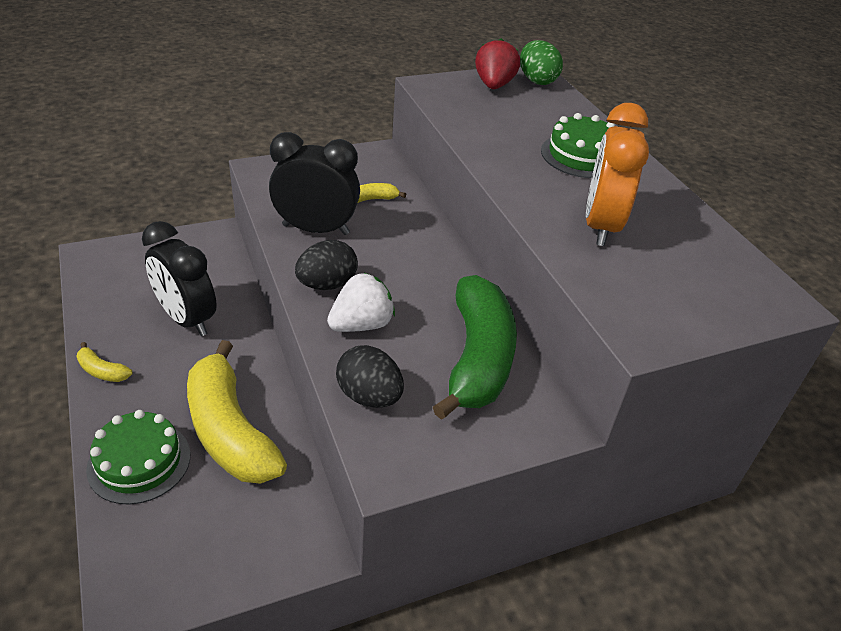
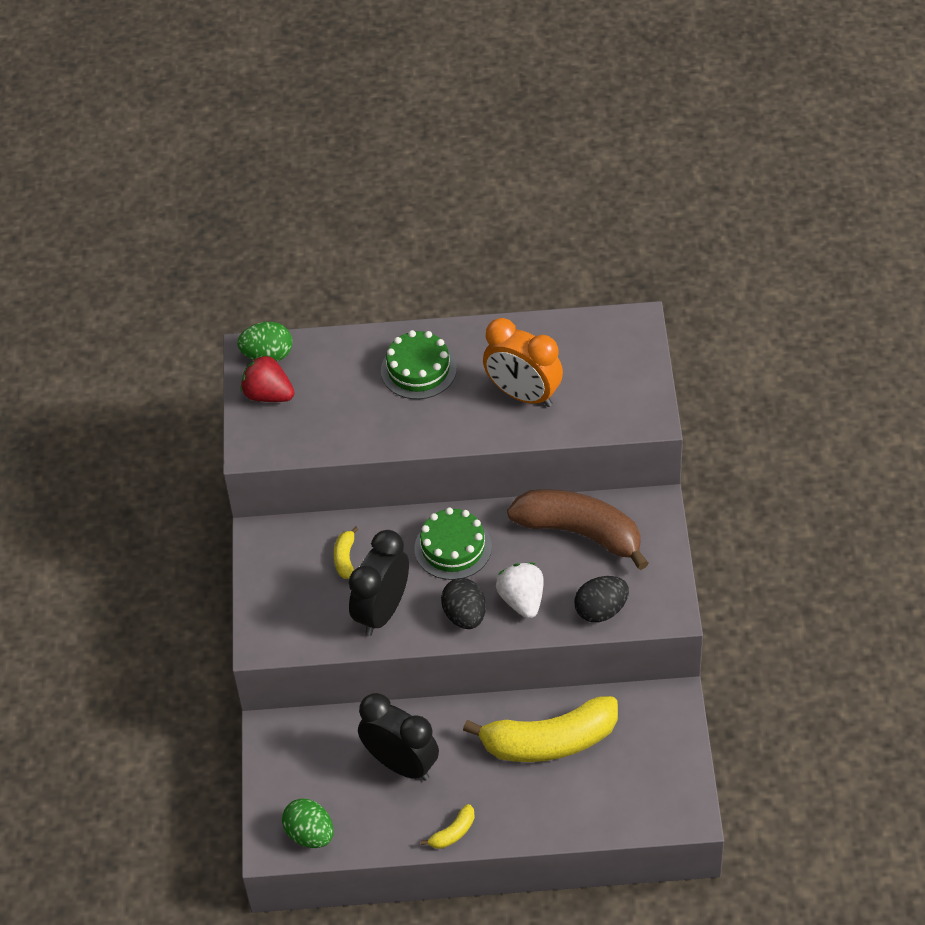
camera: 65 degrees left, 10 degrees up
(102, 274) = (310, 834): none -> green egg
(139, 462) = (565, 806): green cake -> green cake (453, 548)
(187, 319) = (401, 764): black clock -> black clock turned 120 degrees counterclockwise
(477, 358) = (580, 533): green banana -> brown banana

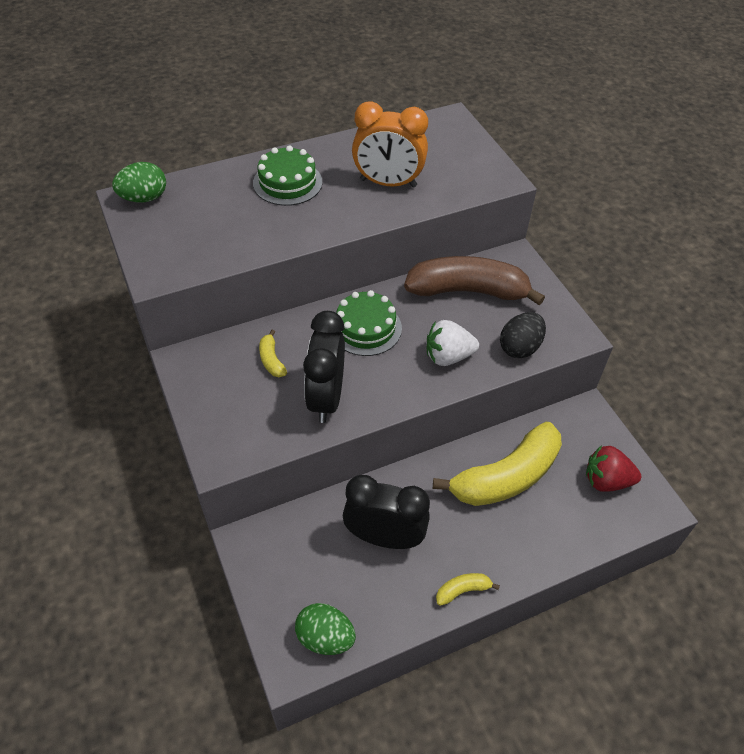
camera: 25 degrees left, 0 degrees up
(268, 395) = (156, 228): red strawberry -> red strawberry (606, 481)
(453, 833) = (462, 590): yellow banana -> yellow banana turned 135 degrees counterclockwise
(465, 616) = (404, 382): black egg -> none
(522, 600) = (448, 356): white strawberry -> white strawberry turned 60 degrees counterclockwise

